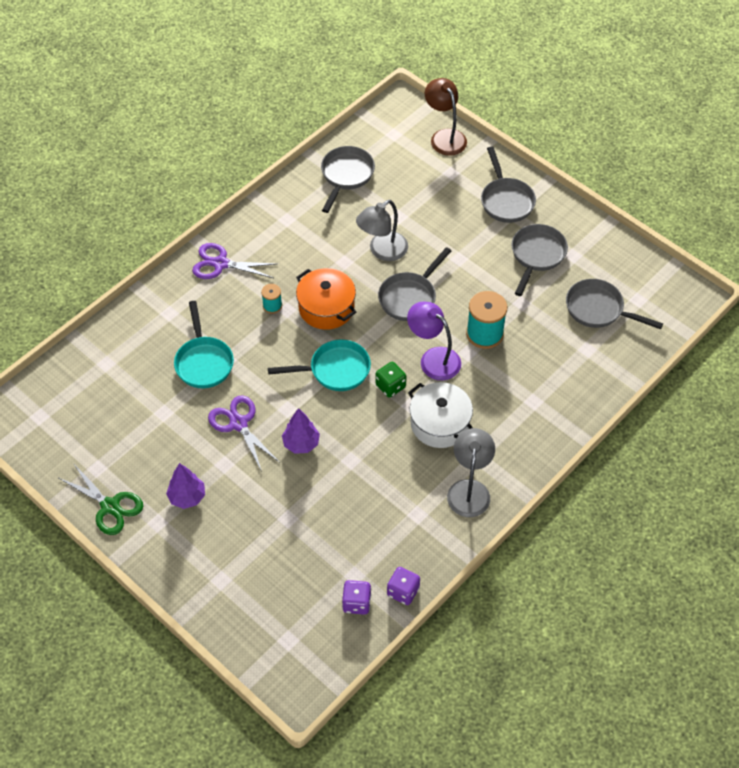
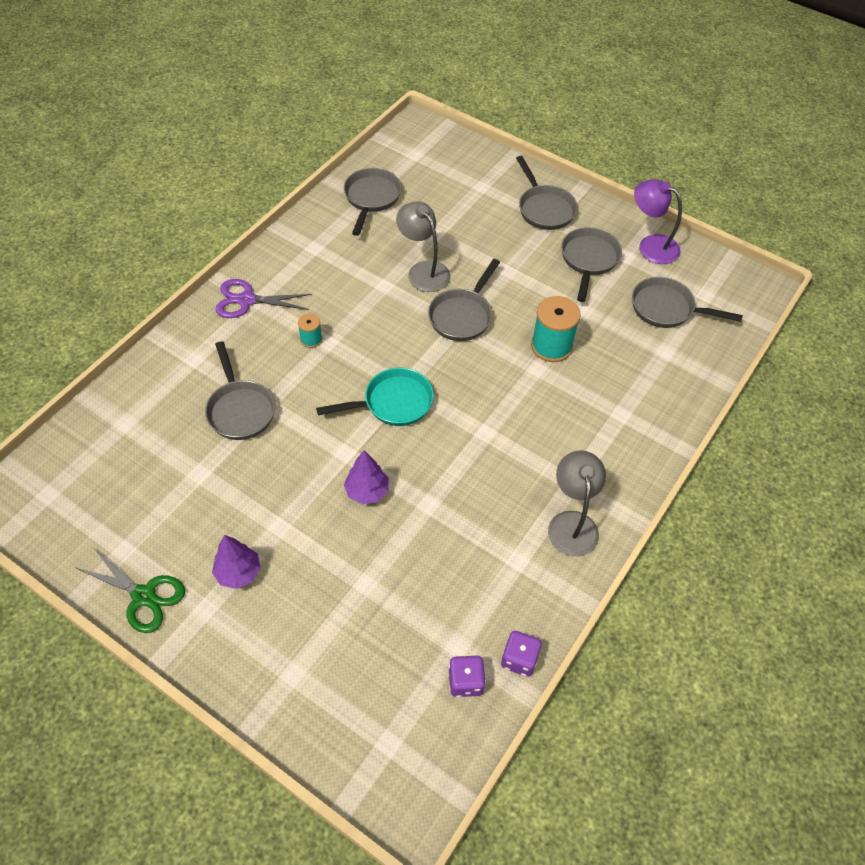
camera: 10 degrees left, 0 degrees up
(203, 362) = (240, 409): turquoise pan -> grey pan
(238, 424) = (290, 476): purple scissors -> none
(326, 308) = (372, 336): orange pot -> none
(382, 251) = (423, 270): grey lamp -> grey lamp turned 105 degrees clockwise
(390, 386) = (459, 414): green dice -> none
(433, 358) = (501, 378): purple lamp -> purple lamp (651, 245)
(440, 424) = (522, 450): white pot -> none
(444, 137) = (468, 153): brown lamp -> none

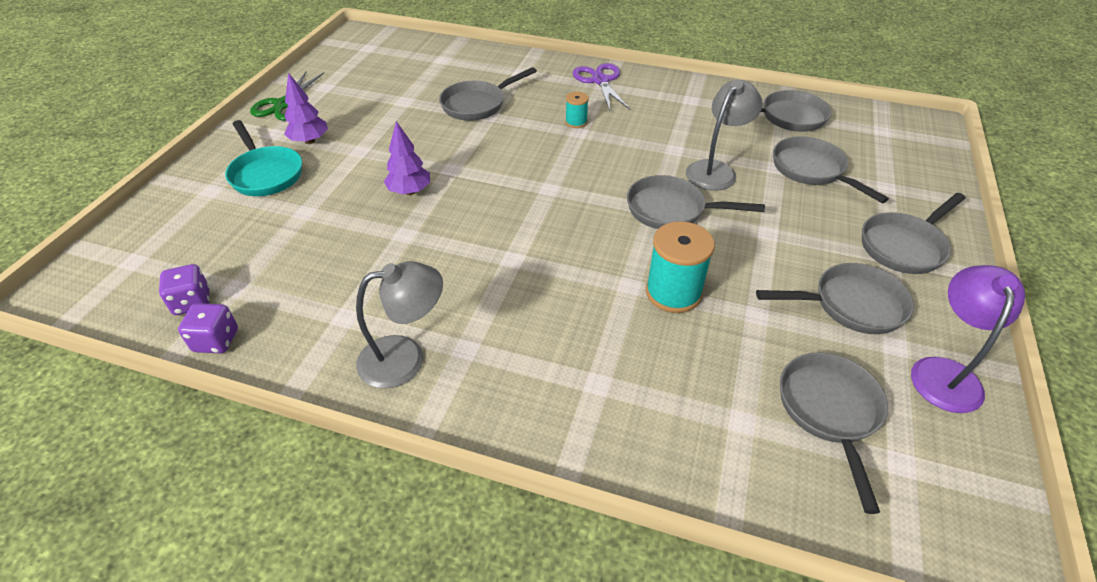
camera: 75 degrees right, 10 degrees down
(393, 403) = (524, 185): turquoise pan -> turquoise pan (265, 174)
(447, 216) = (812, 170): none -> grey pan

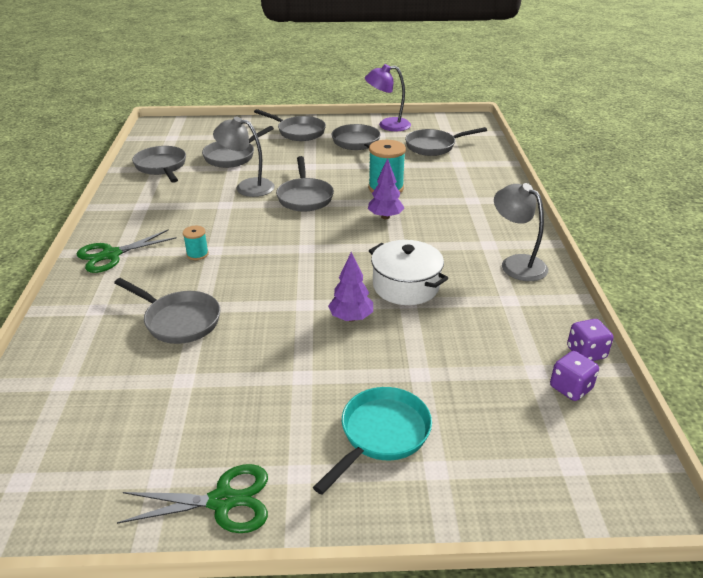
camera: 110 degrees left, 10 degrees down
(309, 141) = (301, 428): purple tree -> purple tree (385, 217)
(431, 241) = (406, 286): none -> white pot
(600, 81) = (111, 255): purple scissors -> green scissors

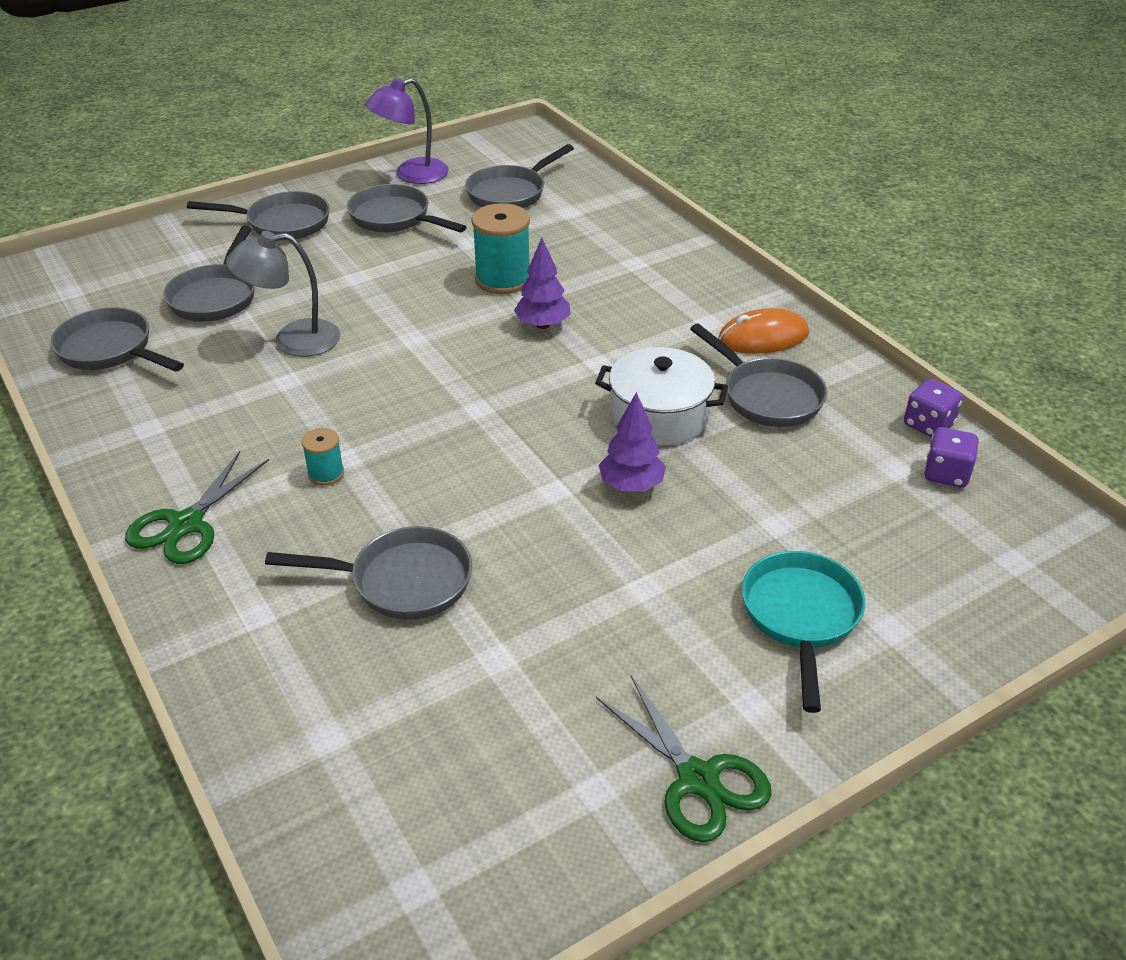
camera: 30 degrees left, 5 degrees up
(222, 501) = (698, 779): green scissors -> green scissors turned 90 degrees clockwise
(305, 197) = (399, 330): grey pan -> grey pan (767, 396)
(516, 263) = (763, 337): grey lamp -> orange mouse

